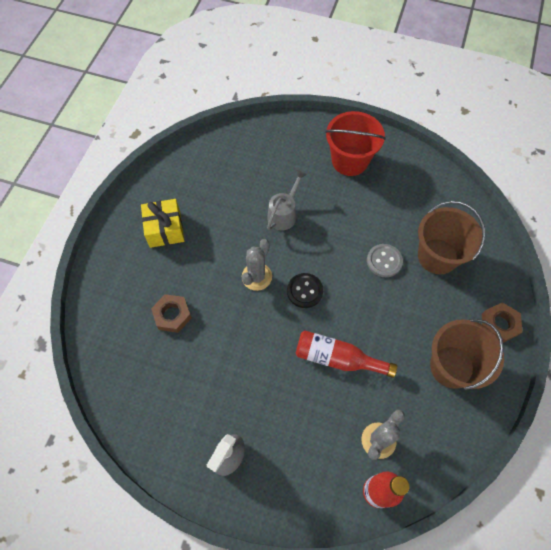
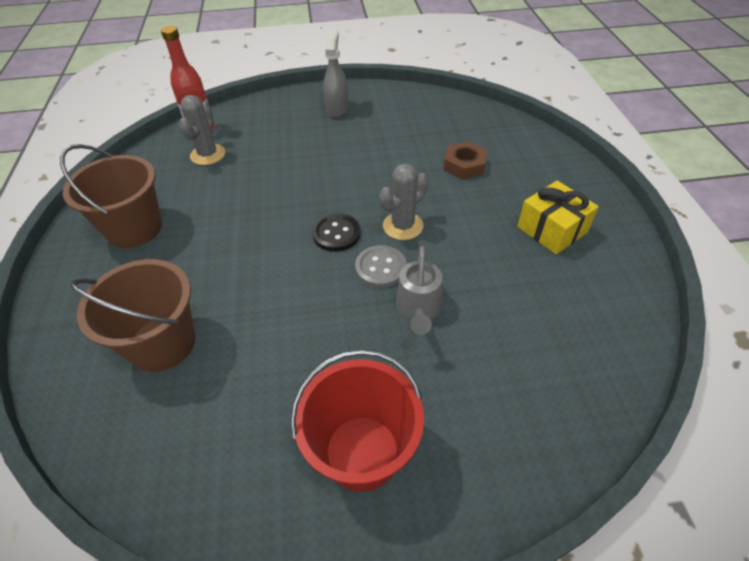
camera: 155 degrees right, 15 degrees down
(256, 277) = (403, 226): grey cactus -> grey cactus turned 45 degrees clockwise
(337, 358) = (270, 192): red bottle -> none
(384, 261) = (244, 305): grey button -> grey button (380, 268)
(499, 324) = (67, 290): brown nut -> none

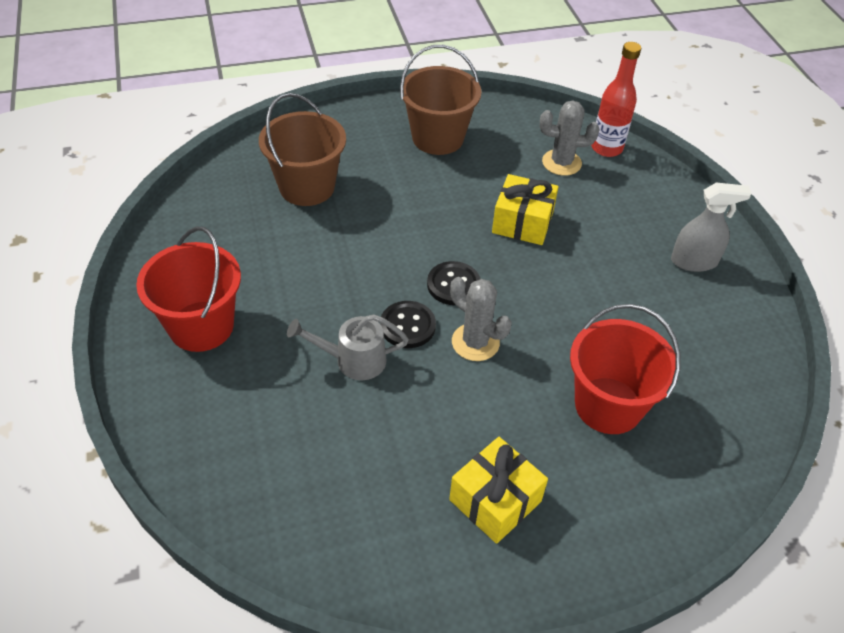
camera: 80 degrees right, 0 degrees up
(272, 185) = (522, 222): none -> yellow gift
(380, 268) = (407, 326): grey button -> black button
(464, 165) = (608, 405): brown nut -> red bucket

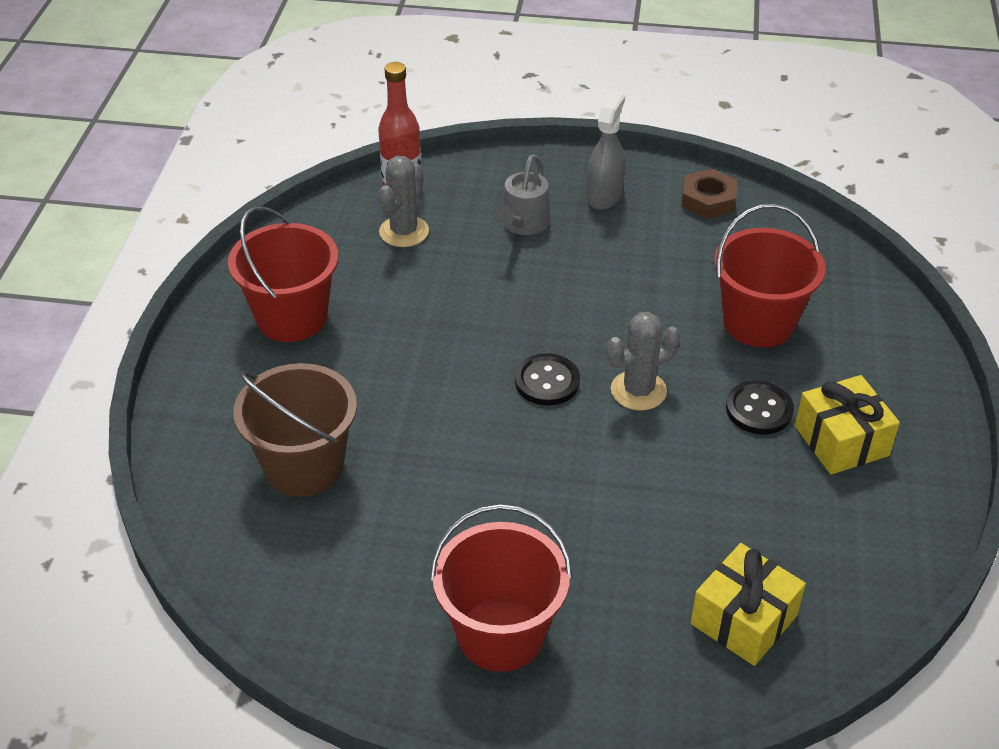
camera: 65 degrees left, 5 degrees down
(352, 360) = (619, 500): grey watering can -> grey watering can (522, 225)
(407, 326) = (590, 438): black button -> black button (759, 409)
(437, 138) = (292, 317): brown bucket -> red bucket
(522, 222) = (481, 295): yellow gift -> yellow gift (743, 619)
(745, 332) = (708, 200): none -> brown nut

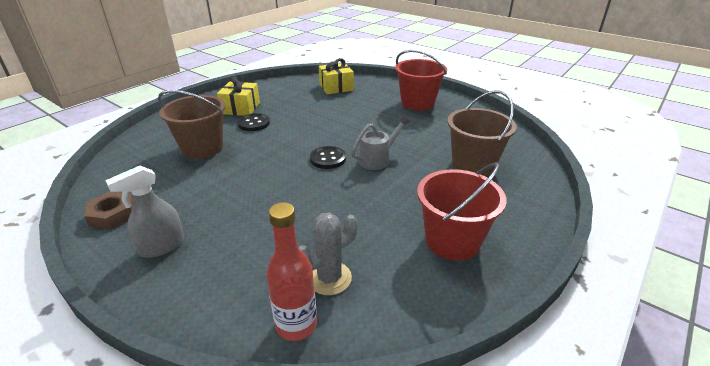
camera: 150 degrees left, 10 degrees down
(522, 225) = (242, 247): grey watering can -> grey watering can (378, 159)
(638, 391) = (291, 143): grey cactus -> none
(758, 322) = (202, 148): red bucket -> brown bucket

